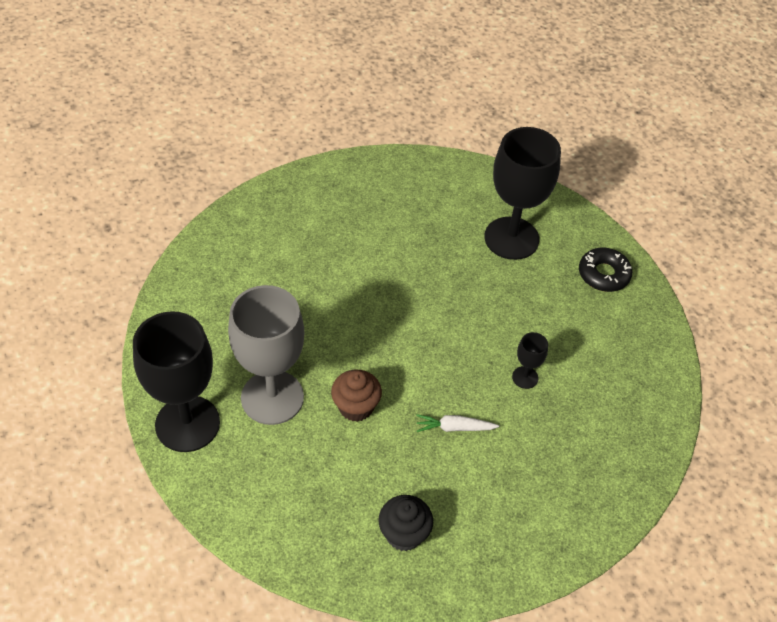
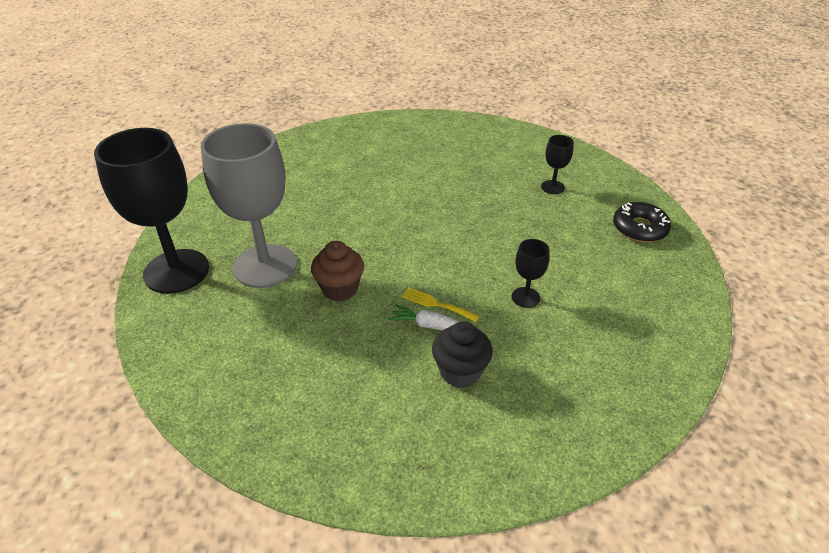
camera: 20 degrees right, 10 degrees down
(404, 534) = (331, 414): black cupcake -> black cupcake (460, 372)
(450, 403) = (436, 304): none -> yellow fork
(511, 238) = (552, 187): black goblet -> black goblet, size x0.43

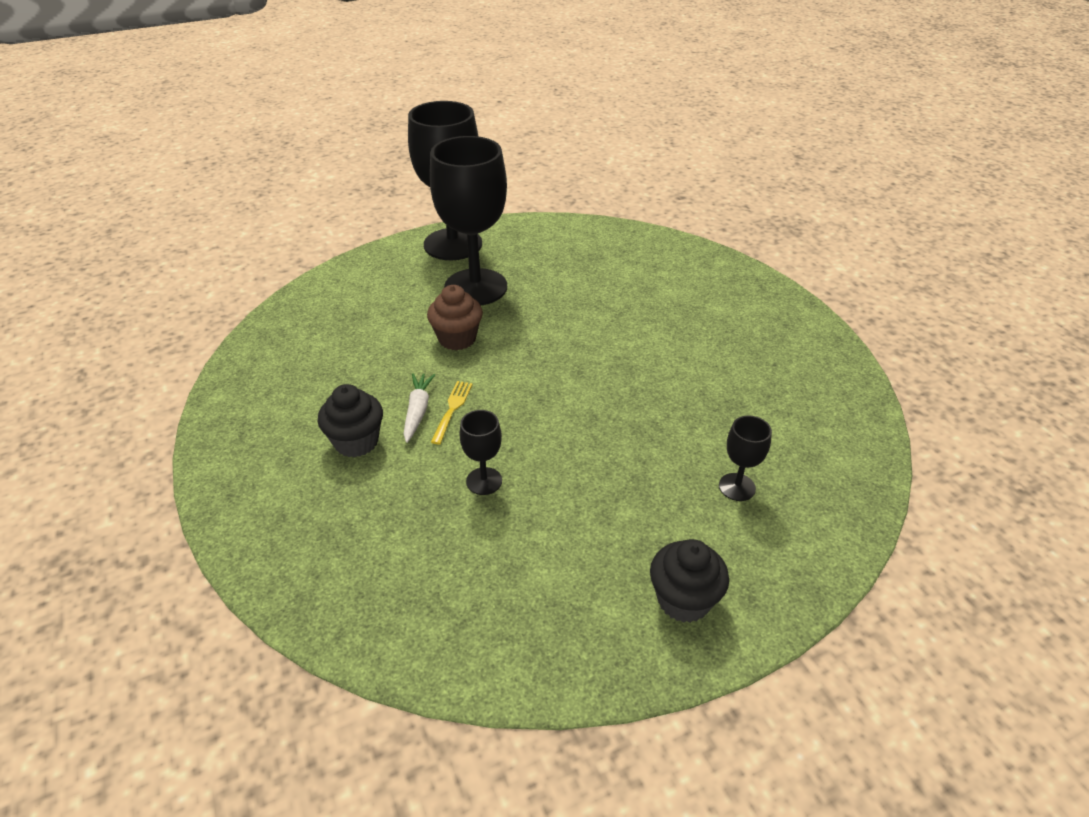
camera: 75 degrees right, 0 degrees up
(265, 266) = (475, 287): grey goblet -> black goblet
(639, 228) = (683, 600): black donut -> black cupcake

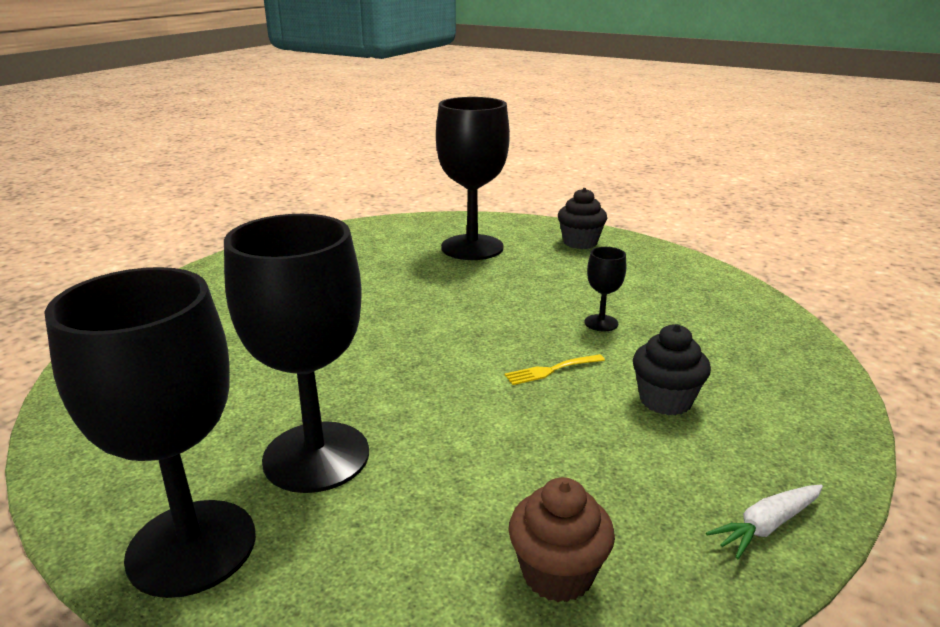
camera: 125 degrees left, 15 degrees down
(418, 411) = (580, 387): white carrot -> white carrot (766, 526)
(457, 339) = (443, 418): brown cupcake -> brown cupcake (557, 573)
(737, 487) = (472, 247): black goblet -> black goblet, size x2.32

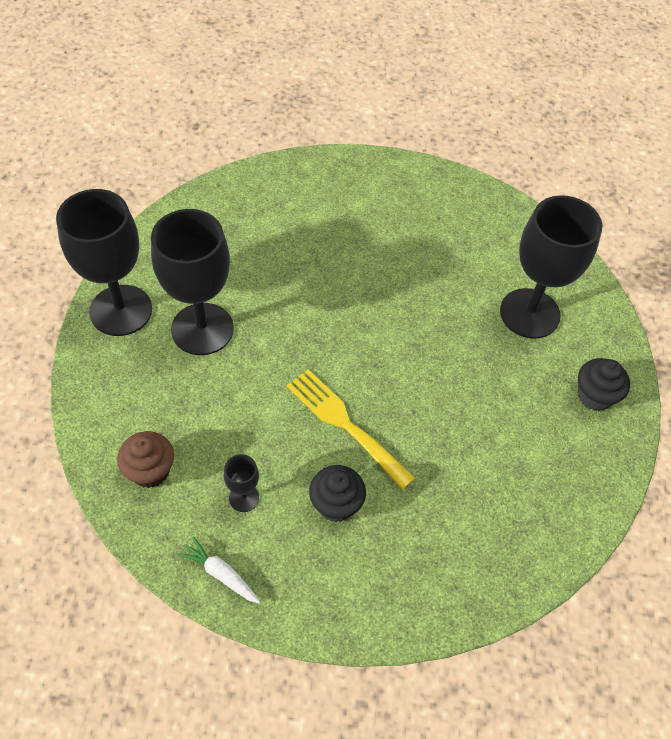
camera: 65 degrees right, 30 degrees up
(551, 370) = (345, 424): yellow fork -> yellow fork, size x2.02
(601, 323) = (433, 443): black goblet -> black goblet (244, 498)

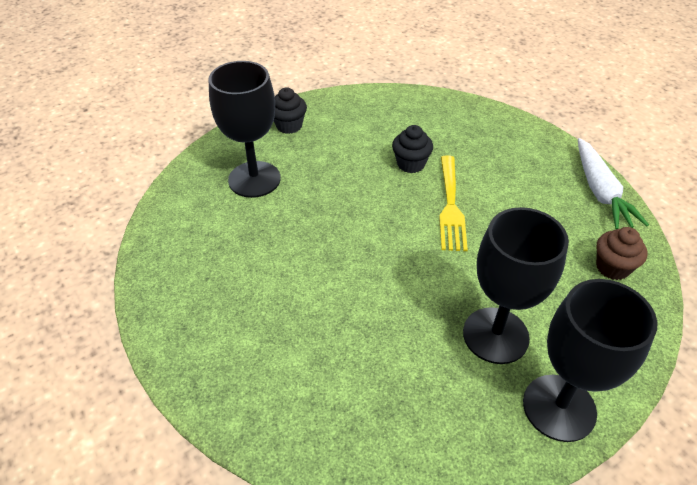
camera: 130 degrees left, 10 degrees down
(221, 574) = (600, 191): white carrot -> white carrot, size x1.90
(244, 498) = (555, 214): black goblet -> none
(336, 504) = (499, 177): black cupcake -> black cupcake (410, 164)

